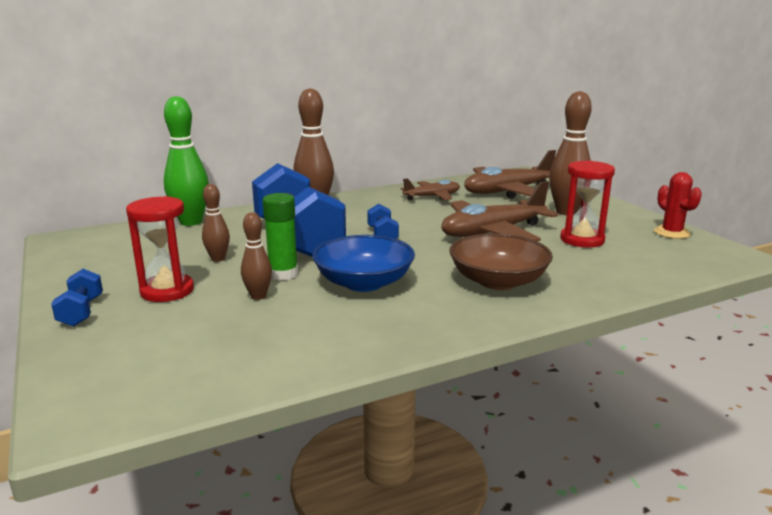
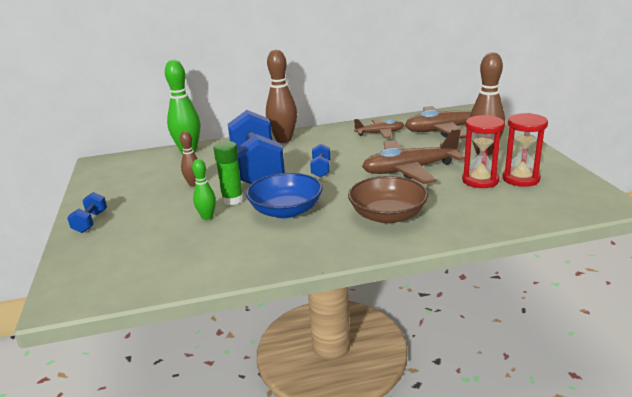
camera: 15 degrees right, 5 degrees up
(167, 291) = (149, 209): red hourglass -> red hourglass (521, 179)
(258, 296) = (207, 217): brown bowling pin -> green bowling pin
(672, 233) = (565, 177): red cactus -> none

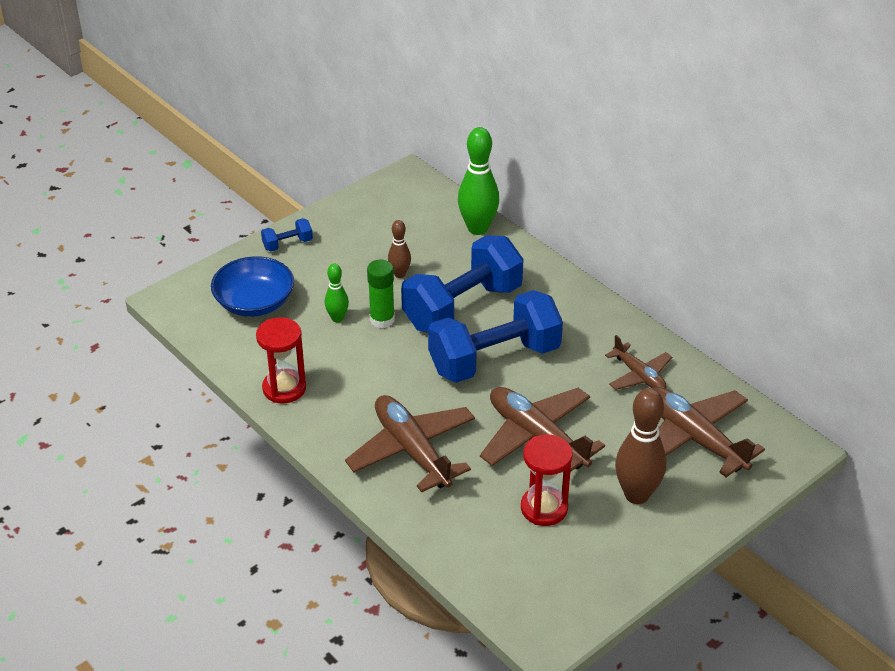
camera: 60 degrees right, 15 degrees up
(283, 140) = (560, 293): brown bowling pin -> none
(286, 210) = (381, 369): blue bowl -> blue bowl (254, 302)
(321, 169) = (494, 359): blue dumbbell -> blue dumbbell, size x2.41
(387, 215) = (412, 451): brown bowl -> brown plane
(521, 179) = (571, 545): red hourglass -> red hourglass (284, 388)

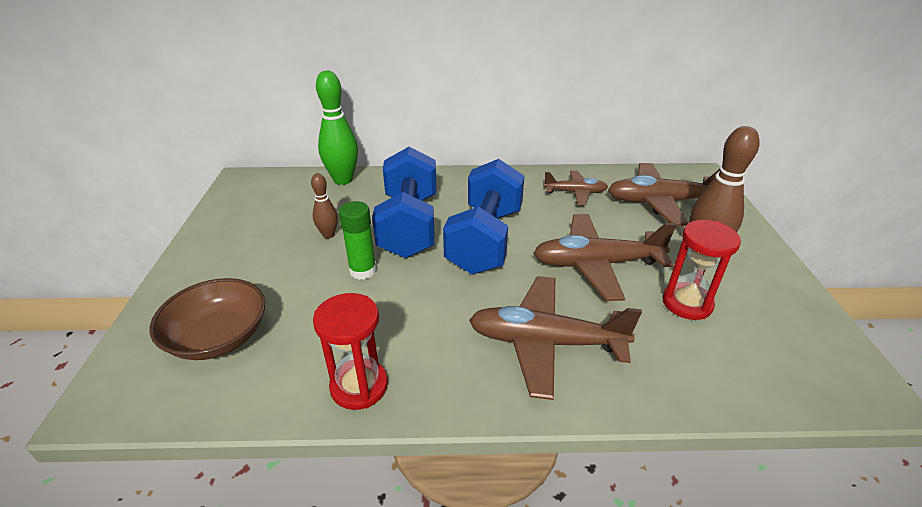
camera: 50 degrees left, 5 degrees down
(254, 302) = (218, 337): blue bowl -> brown bowl
(287, 244) = (191, 273): blue dumbbell -> none
(337, 318) = (322, 295): green bowling pin -> none

